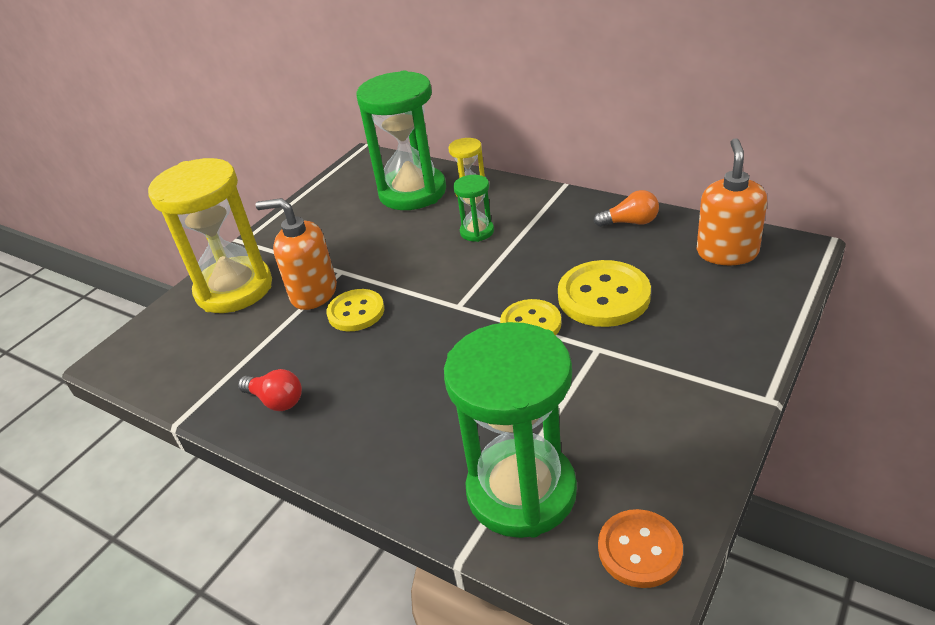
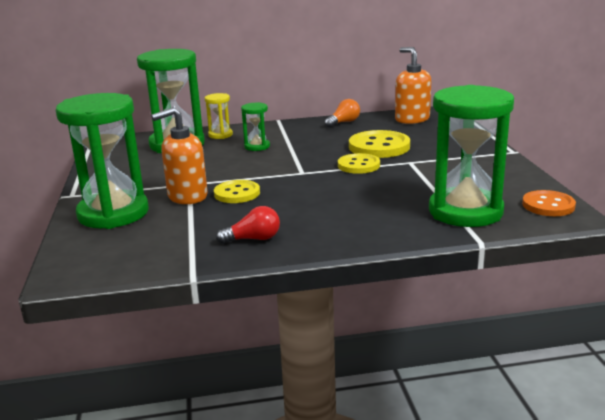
camera: 45 degrees left, 15 degrees down
(234, 289) = (113, 213): yellow hourglass -> green hourglass

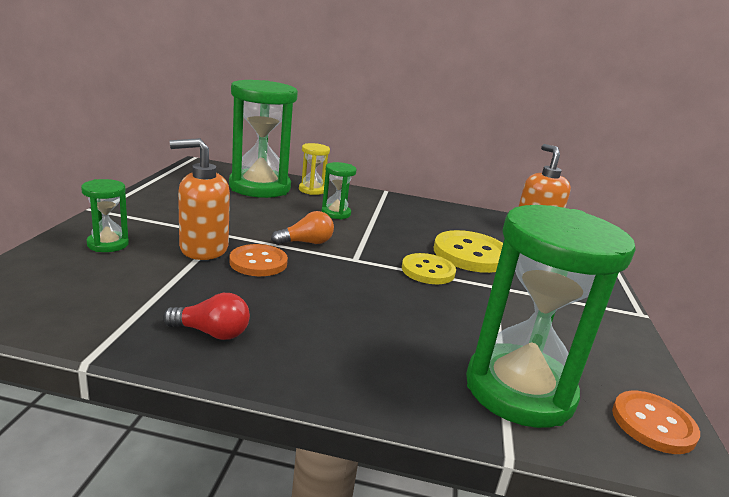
camera: 15 degrees right, 0 degrees up
(113, 213) = (108, 244): green hourglass -> green hourglass, size x0.46
(237, 193) = (258, 262): yellow button -> orange button
(343, 122) = (453, 213): orange light bulb -> orange light bulb (306, 242)

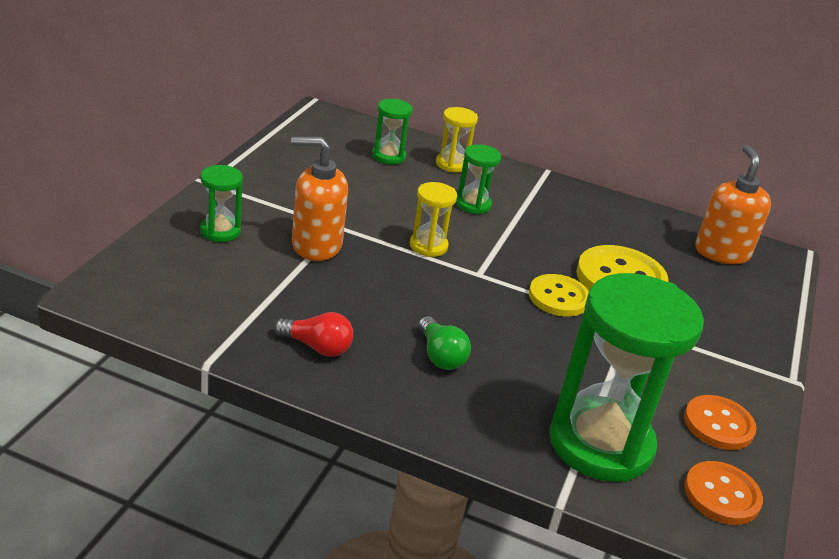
camera: 10 degrees right, 10 degrees up
(258, 262) = (371, 269): orange button -> orange button (718, 425)
(260, 187) = (388, 156): green hourglass -> green hourglass, size x0.46
(306, 242) = (428, 246): orange light bulb -> yellow hourglass
(339, 327) = (440, 356): none -> green light bulb

